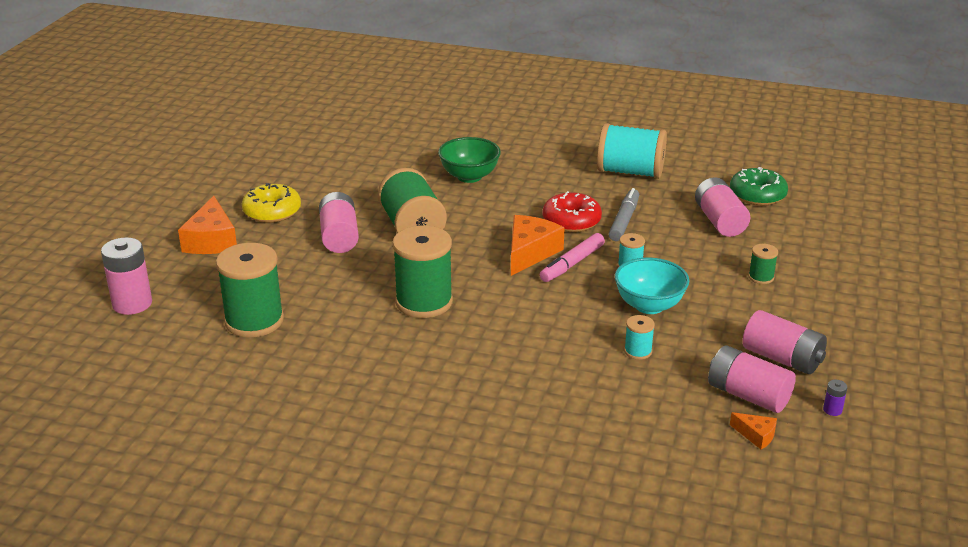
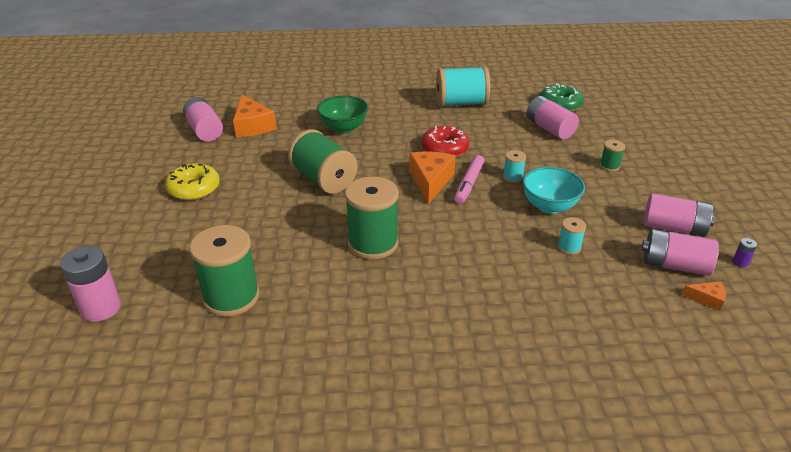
camera: 20 degrees left, 5 degrees up
(212, 240) = (151, 227): orange cheese -> orange cheese (252, 126)
(339, 237) = (266, 199): pink battery -> pink battery (204, 130)
(624, 220) = (483, 141): grey marker -> none

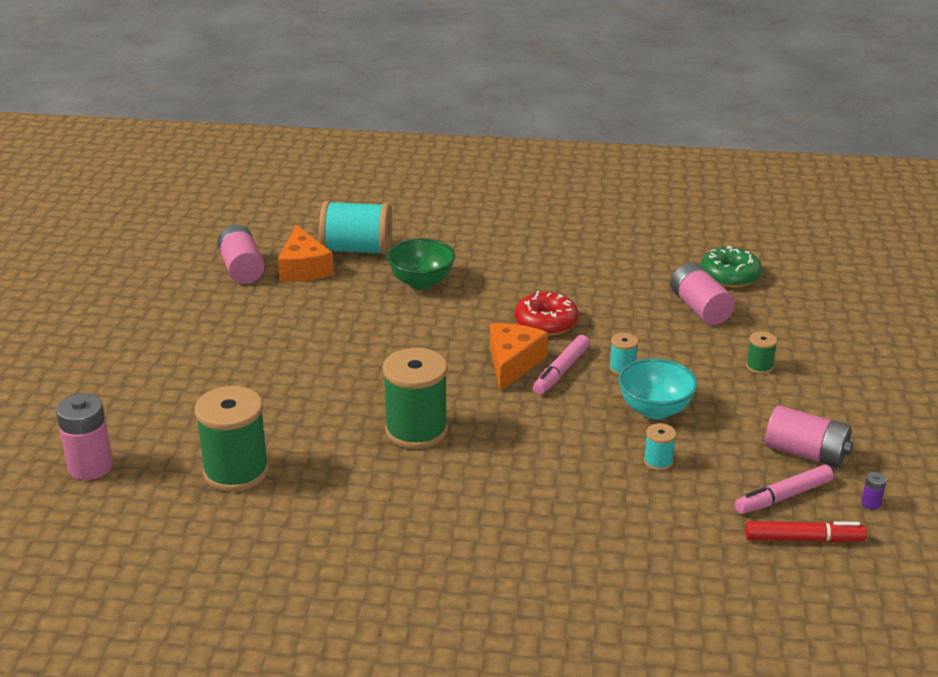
camera: 10 degrees right, 5 degrees down
(194, 189) = (215, 342): yellow donut -> none
(323, 179) = (377, 347): green spool -> none
(461, 103) = (591, 262): turquoise spool -> turquoise spool (357, 250)
(674, 265) = (783, 497): pink battery -> pink marker
(707, 299) = (804, 539): orange cheese -> red marker

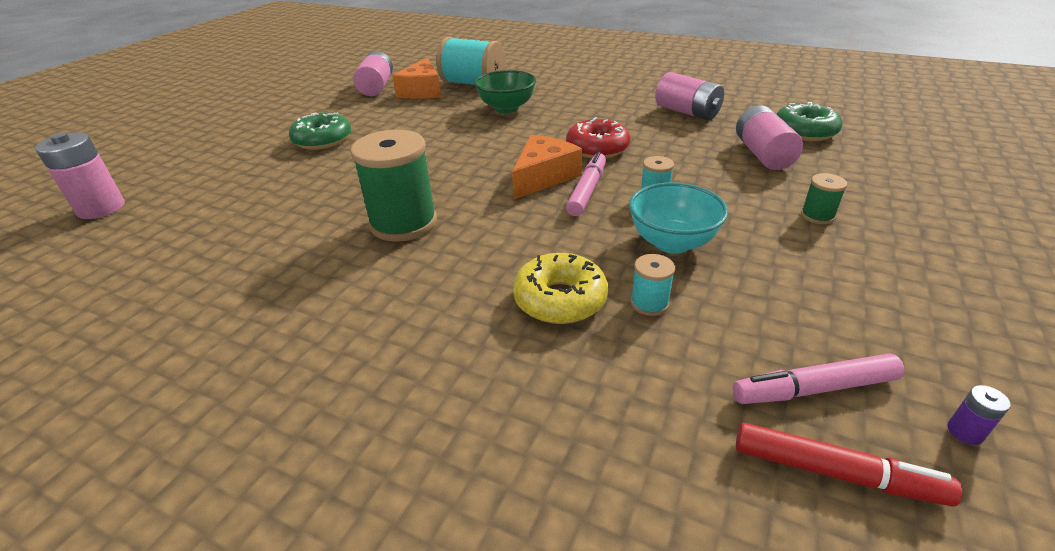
camera: 20 degrees right, 5 degrees up
(236, 472) = (206, 233): green spool -> none
(248, 352) = (323, 140): none -> green donut
(561, 371) = (587, 190): pink marker -> pink marker turned 150 degrees clockwise
(591, 471) = (560, 299): none -> yellow donut
(805, 453) = (861, 330): pink battery -> pink battery (687, 112)

